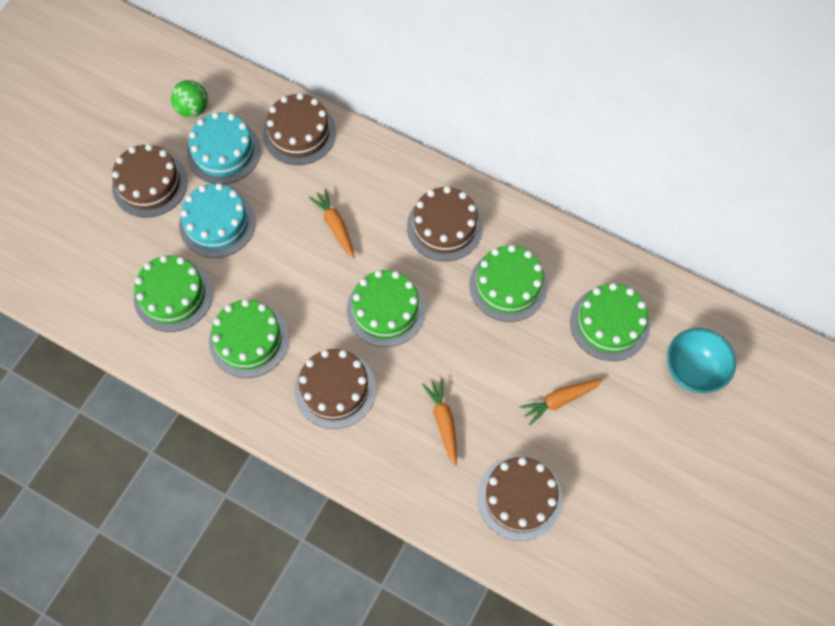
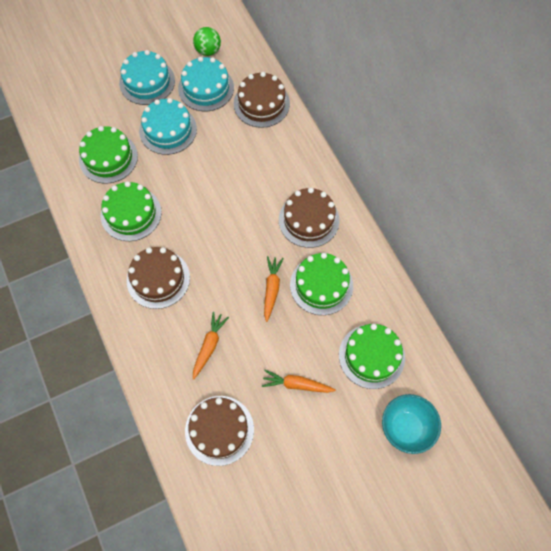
camera: 35 degrees right, 0 degrees up
(150, 184) = (147, 82): brown cake -> turquoise cake
(335, 226) = (238, 176): orange carrot -> orange carrot (271, 289)
(386, 310) = (229, 249): green cake -> none

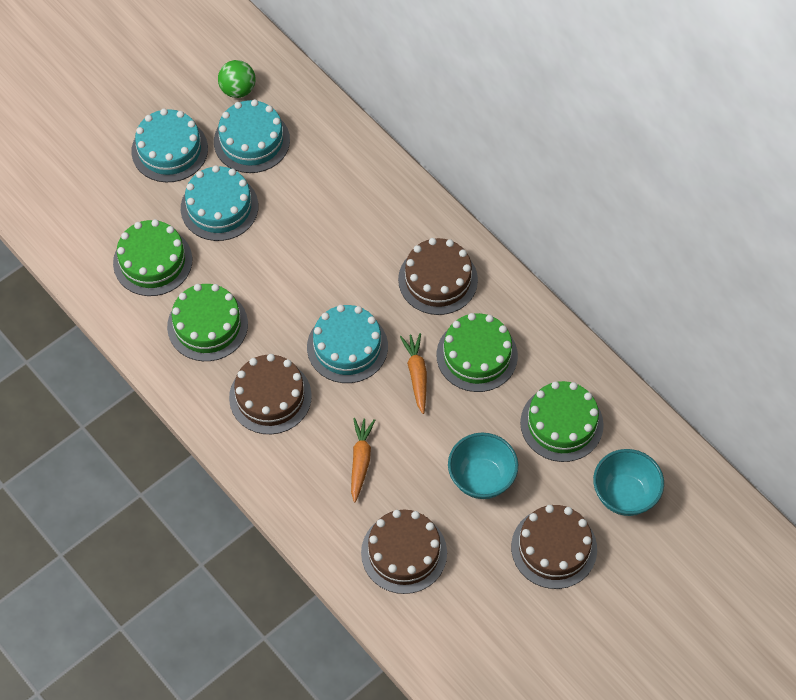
camera: 15 degrees left, 5 degrees down
(226, 254) = (347, 347): none -> turquoise cake
(261, 103) = (332, 145): brown cake -> brown cake (554, 548)
(297, 384) = (481, 478): orange carrot -> turquoise bowl

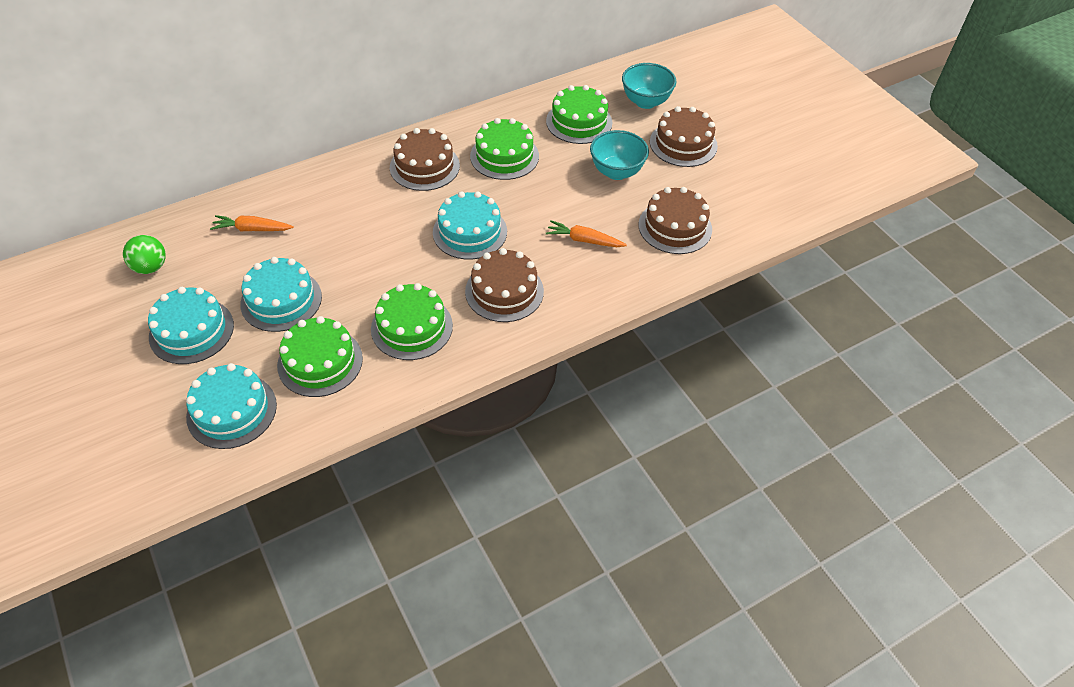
camera: 80 degrees left, 10 degrees down
(251, 141) = (217, 265): turquoise cake -> turquoise cake (232, 411)
(416, 375) = (511, 193): orange carrot -> orange carrot (252, 229)

